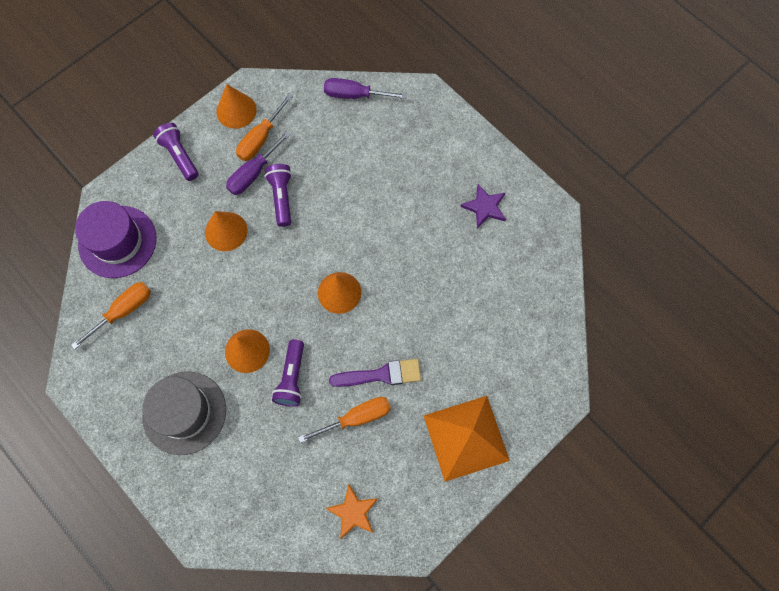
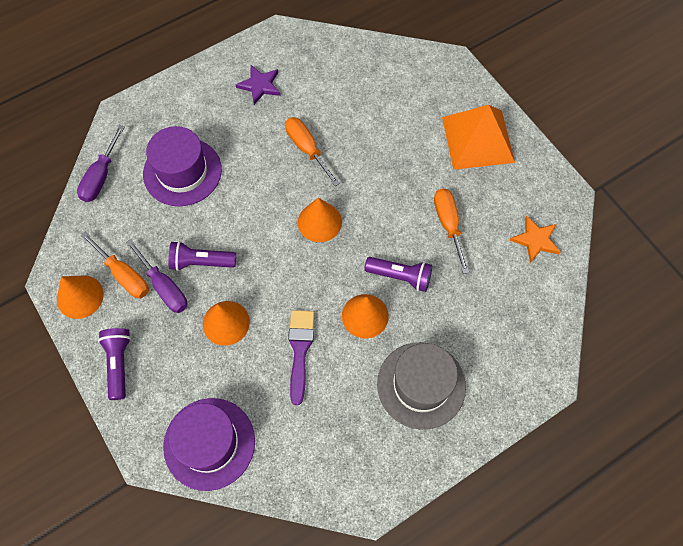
camera: 80 degrees left, 5 degrees down
(123, 311) = (296, 442): orange screwdriver -> orange screwdriver (307, 149)
(180, 156) = (119, 364): purple flashlight -> purple flashlight turned 105 degrees clockwise
(372, 160) = (182, 172): none -> purple hat
(381, 375) = (409, 198): purple brush -> purple brush (300, 350)

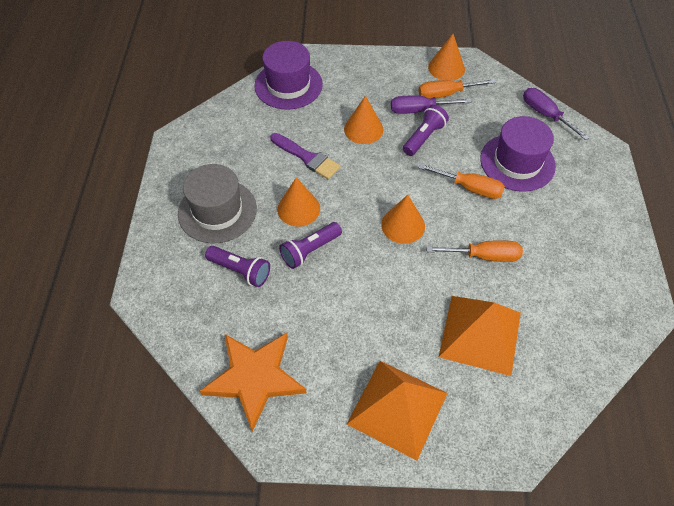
camera: 125 degrees right, 10 degrees down
(119, 364) = (380, 67): purple flashlight -> purple flashlight (240, 271)
(260, 85) = (583, 258): purple star -> none
(380, 119) = (480, 334): none -> orange pyramid
(448, 225) = (326, 316): orange screwdriver -> orange screwdriver (469, 188)
(535, 240) = (254, 378): orange star -> orange star, size x1.83

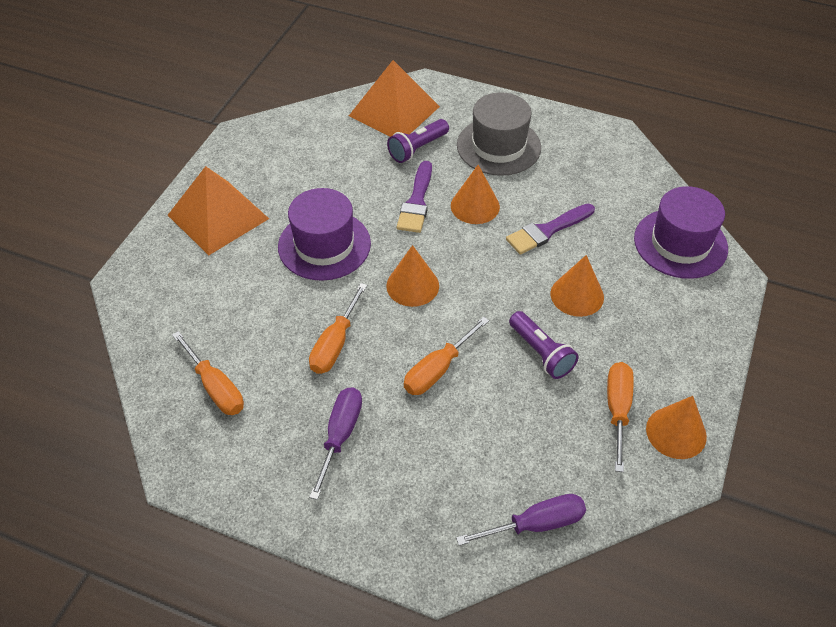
camera: 110 degrees right, 5 degrees down
(254, 378) = (303, 136): orange star -> none
(310, 250) = (416, 202): purple flashlight -> purple brush
(419, 110) = (594, 366): purple screwdriver -> purple screwdriver (340, 436)
(480, 334) = (248, 302): orange pyramid -> orange pyramid (394, 111)
(517, 162) = (458, 442): purple hat -> purple hat (324, 245)
(569, 320) = (215, 387): none -> orange screwdriver

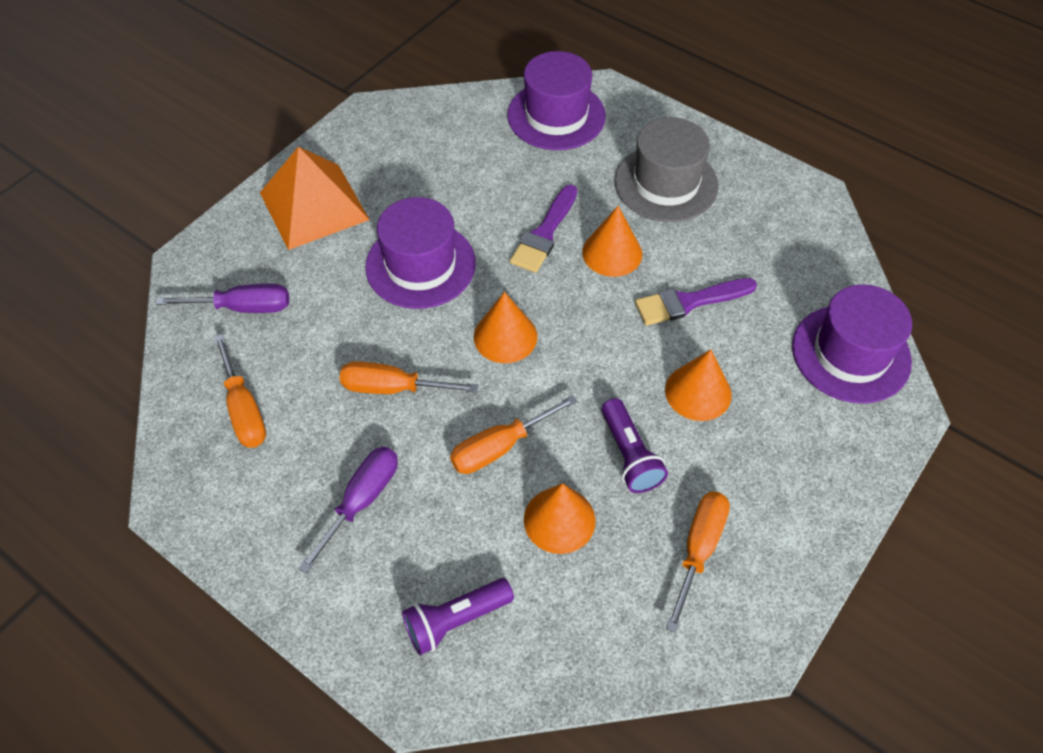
camera: 15 degrees right, 5 degrees up
(335, 344) = (393, 388): orange screwdriver -> orange screwdriver turned 60 degrees clockwise
(394, 111) = (556, 115): orange pyramid -> purple hat
(417, 148) = (568, 167): purple flashlight -> purple flashlight (455, 620)
(535, 524) = (550, 668): purple screwdriver -> purple screwdriver (242, 307)
(676, 432) = (762, 596): orange cone -> orange cone (559, 520)

